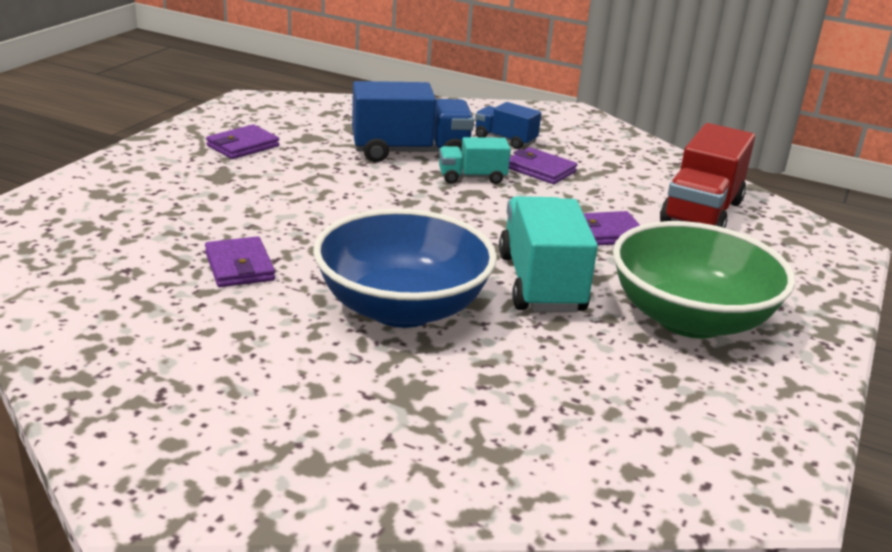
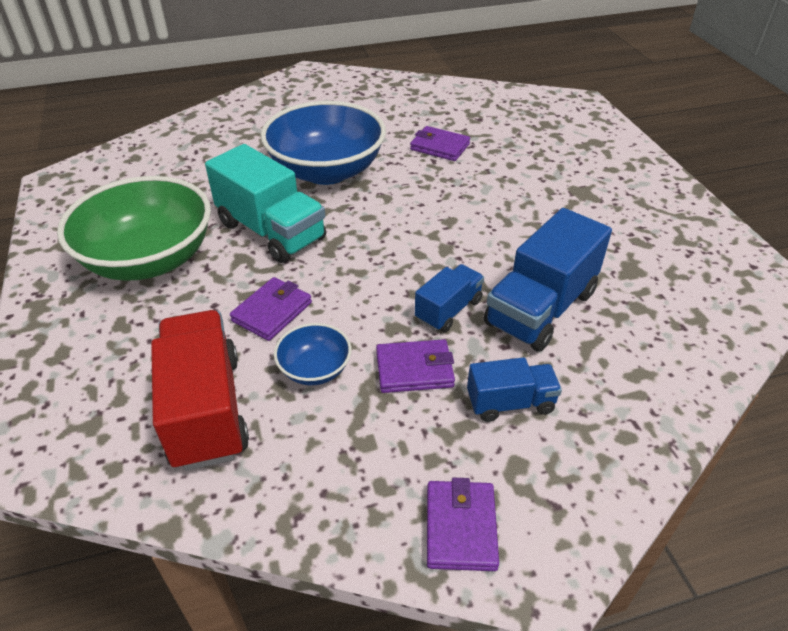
camera: 140 degrees right, 15 degrees up
(243, 146) = (638, 226): purple wallet -> purple wallet (460, 527)
(472, 177) = (448, 310): turquoise truck -> blue truck
(607, 196) = (315, 369): none -> blue bowl

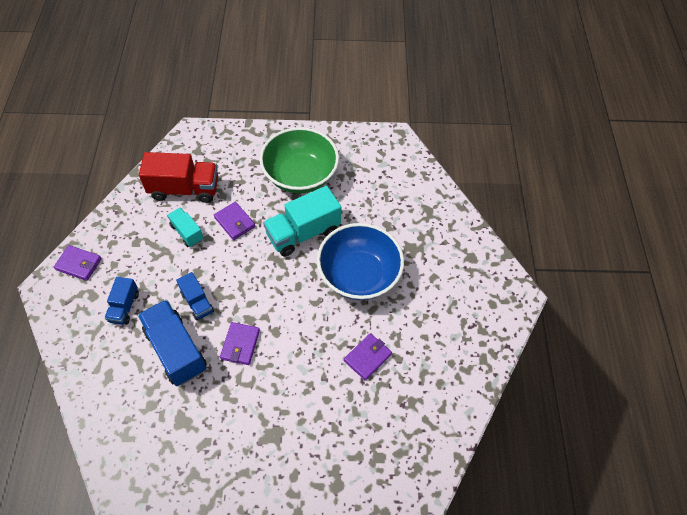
camera: 105 degrees right, 15 degrees up
(315, 369) = (187, 232): blue bowl -> turquoise truck
(414, 369) = (165, 273): purple wallet -> purple wallet (240, 344)

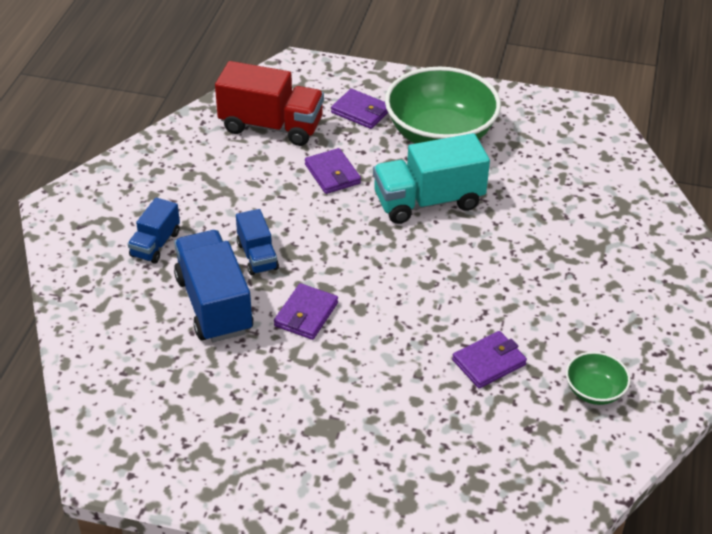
camera: 15 degrees right, 15 degrees down
(79, 264) = (106, 187): purple wallet -> purple wallet (361, 112)
(187, 232) = (262, 175): turquoise truck -> none
(359, 275) = (499, 263): blue bowl -> none
(438, 365) = (594, 391): none -> green bowl

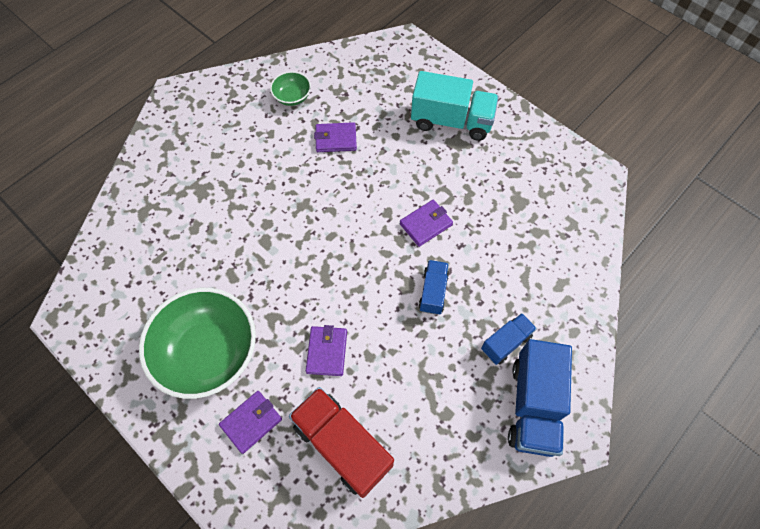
camera: 150 degrees left, 20 degrees up
(214, 304) = (484, 262): blue truck -> blue truck (533, 406)
(361, 112) = (251, 422): purple wallet -> purple wallet turned 75 degrees clockwise
(428, 201) = (275, 283): turquoise truck -> turquoise truck (451, 121)

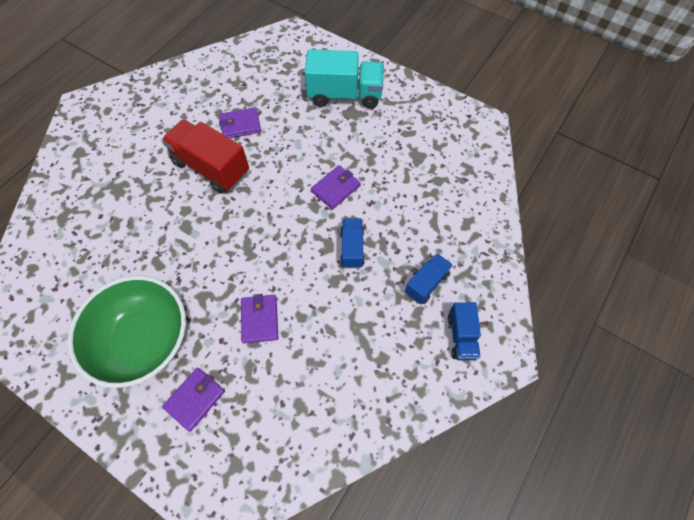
camera: 10 degrees left, 0 degrees up
(292, 97) = (194, 93): green bowl -> none
(342, 445) = (287, 405): red truck -> red truck (211, 167)
(533, 406) = (461, 336): blue truck -> blue truck, size x0.55

